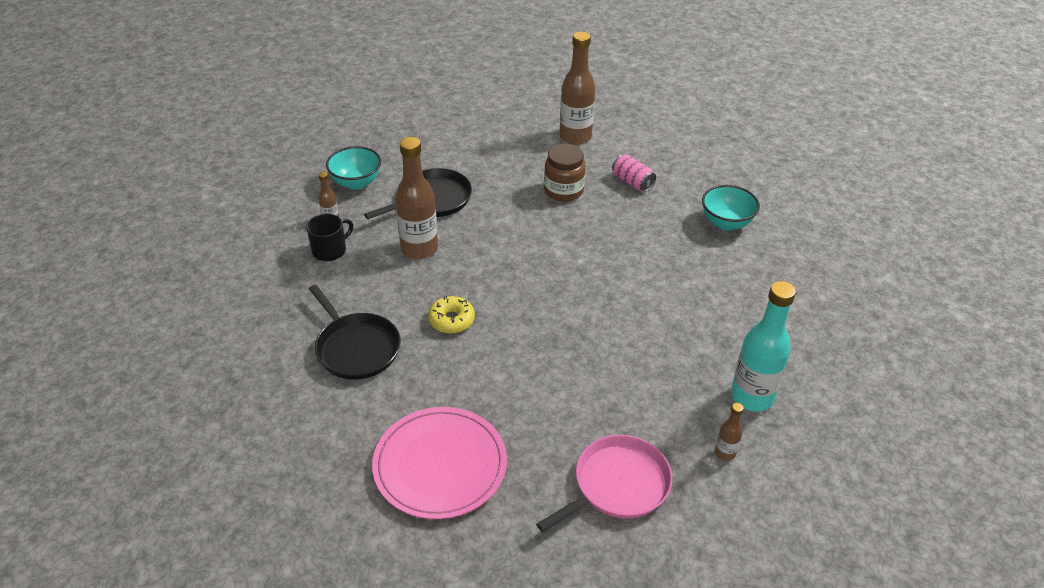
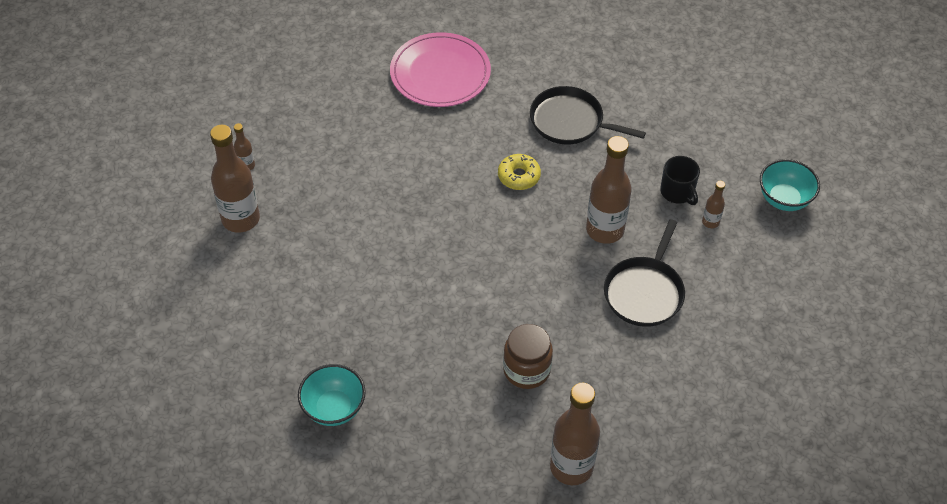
camera: 150 degrees right, 10 degrees up
(330, 250) = (677, 192): black mug -> black mug turned 45 degrees counterclockwise
(356, 183) = (735, 276): turquoise bowl -> turquoise bowl (784, 199)
(617, 485) = (313, 112): pink pan -> none
(632, 182) = (462, 421): pink can -> none
(752, 397) = (241, 219): turquoise bottle -> brown bottle

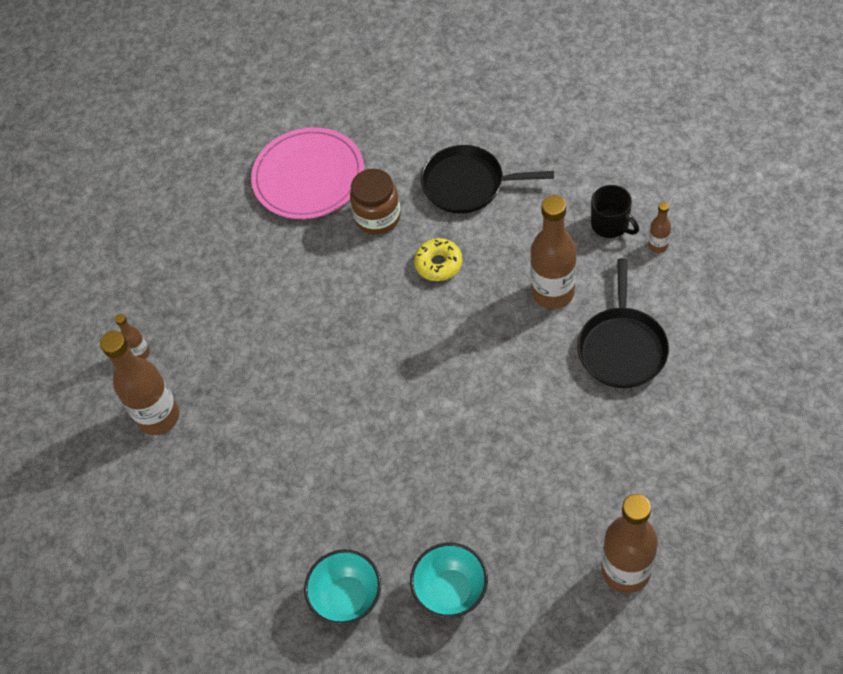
camera: 10 degrees left, 5 degrees up
(526, 370) = (535, 479): brown jar -> brown jar (378, 217)
(784, 199) = (722, 195): turquoise bowl -> turquoise bowl (451, 591)

